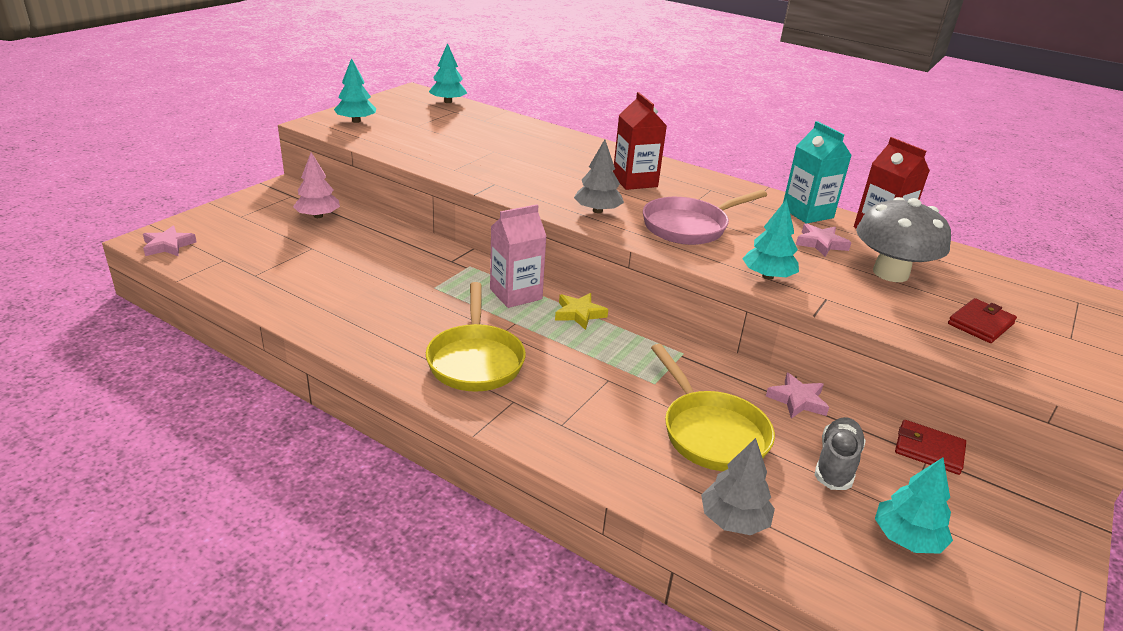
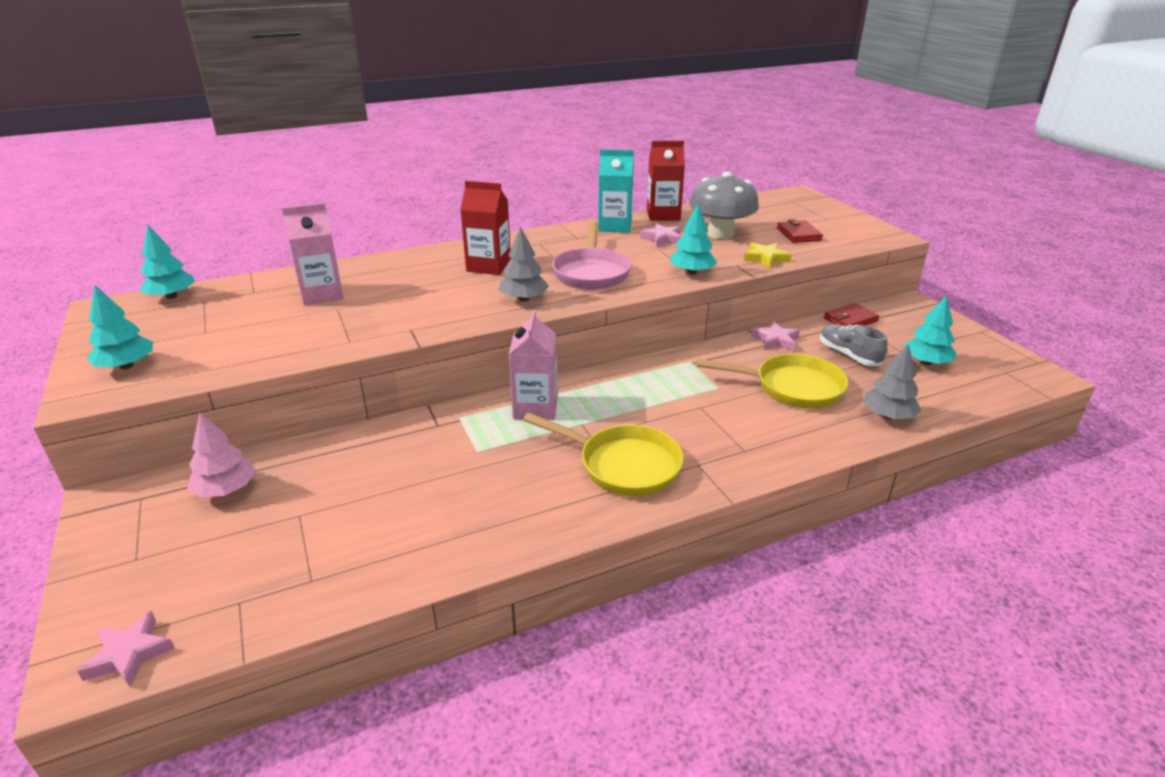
camera: 55 degrees left, 0 degrees up
(507, 140) = (322, 294): none -> pink carton
(579, 314) = (597, 386): yellow star -> yellow star (765, 258)

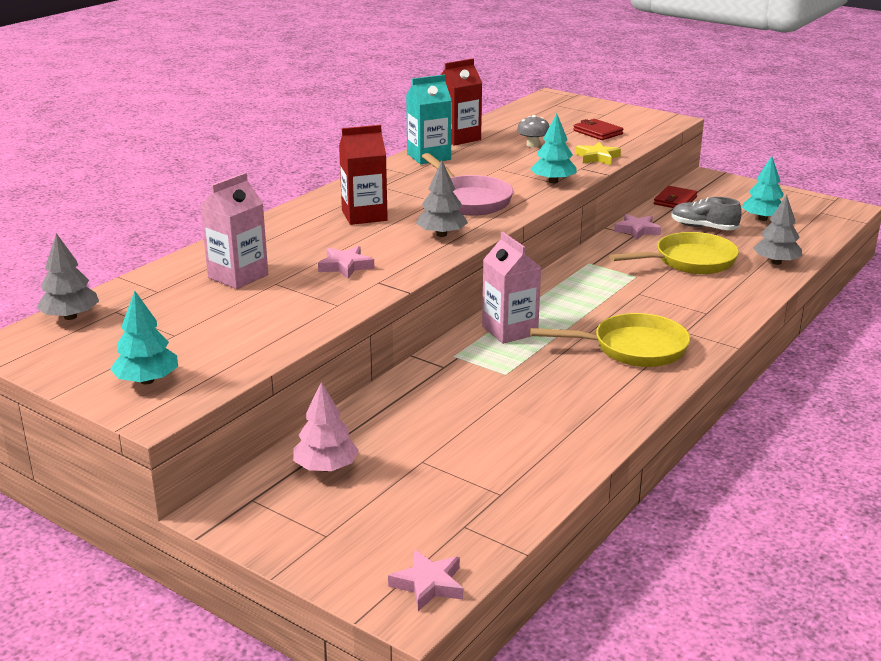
camera: 30 degrees left, 5 degrees down
(172, 296) = (70, 317): turquoise tree -> grey tree
(662, 239) = (488, 159): pink star -> pink star (345, 266)
(720, 234) = (533, 145): grey mushroom -> grey mushroom, size x0.48

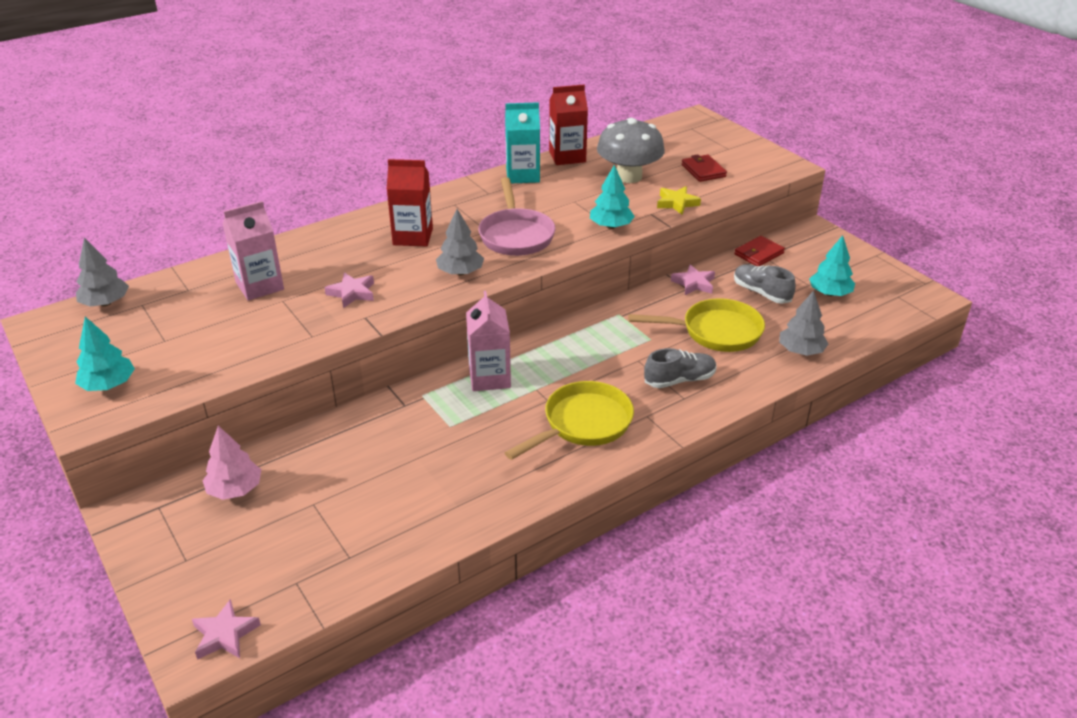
camera: 20 degrees right, 10 degrees up
(533, 145) = (628, 176): grey mushroom -> grey mushroom, size x2.06
(632, 348) = (583, 424): yellow pan -> yellow pan turned 60 degrees counterclockwise
(690, 301) = (679, 380): none -> grey shoe

